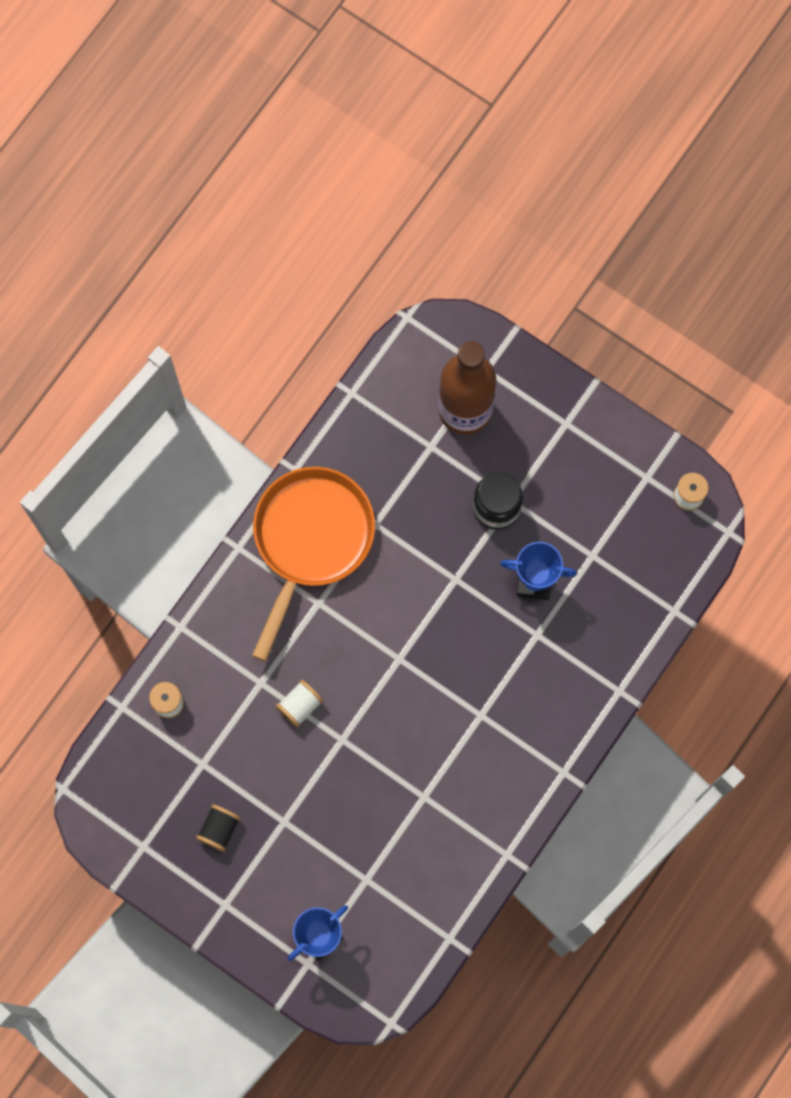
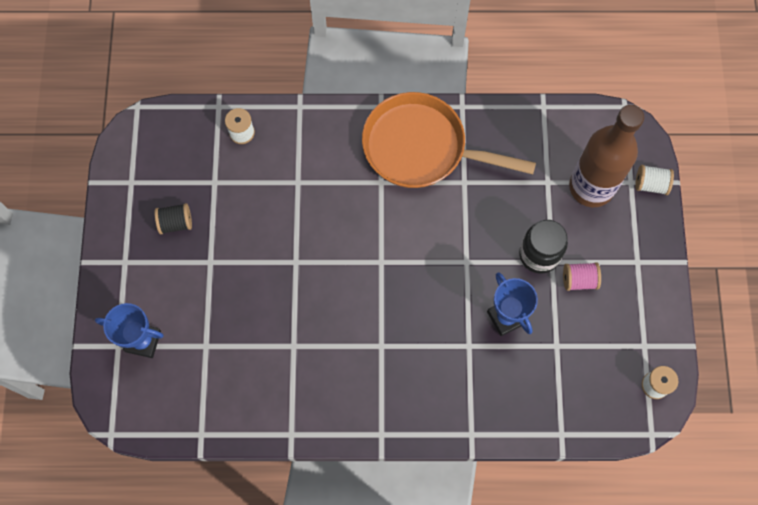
camera: 55 degrees right, 5 degrees down
(300, 705) = (300, 218): white spool -> white spool (651, 184)
(310, 540) = (421, 148): orange pan -> orange pan turned 150 degrees counterclockwise
(546, 489) = (579, 280): none -> pink spool

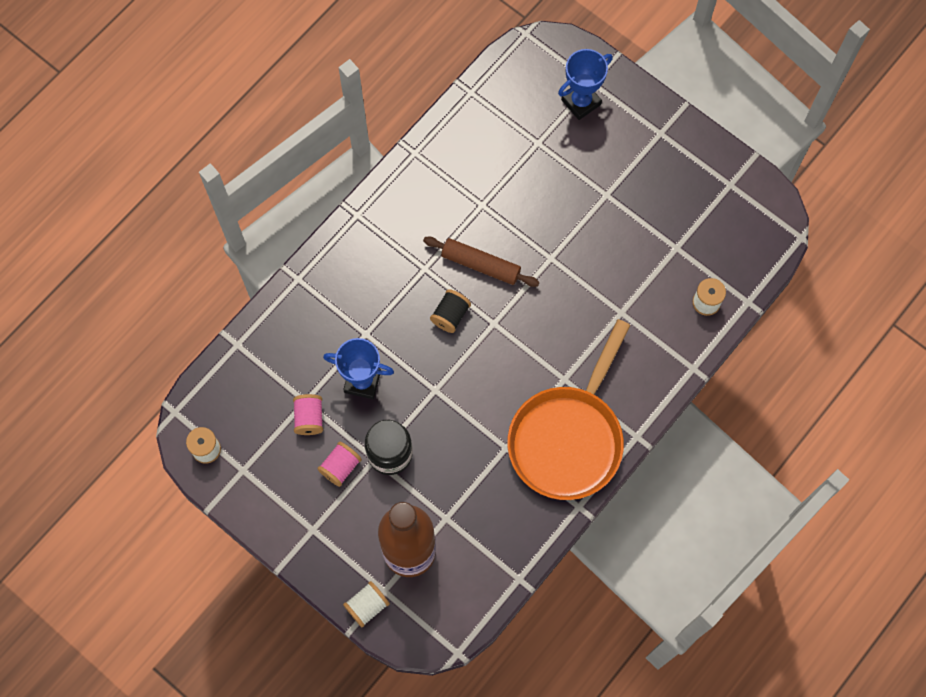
camera: 130 degrees right, 0 degrees up
(176, 223) = (663, 193): black spool -> black spool (450, 315)
(343, 307) = (480, 265): none -> brown rolling pin
(421, 148) = (568, 438): orange pan -> orange pan turned 150 degrees clockwise
(566, 332) = (309, 418): none -> pink spool

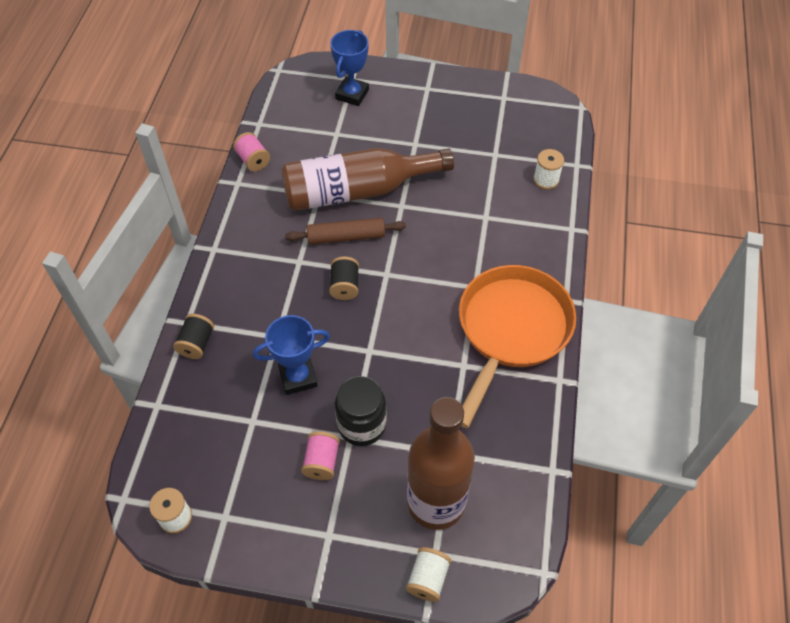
camera: 30 degrees left, 15 degrees down
(296, 304) = (196, 343): none -> black spool
(309, 418) = (265, 434): pink spool -> pink spool (253, 160)
(519, 220) = (357, 191): none -> brown bottle
(568, 438) = (511, 330): orange pan -> orange pan turned 150 degrees counterclockwise

